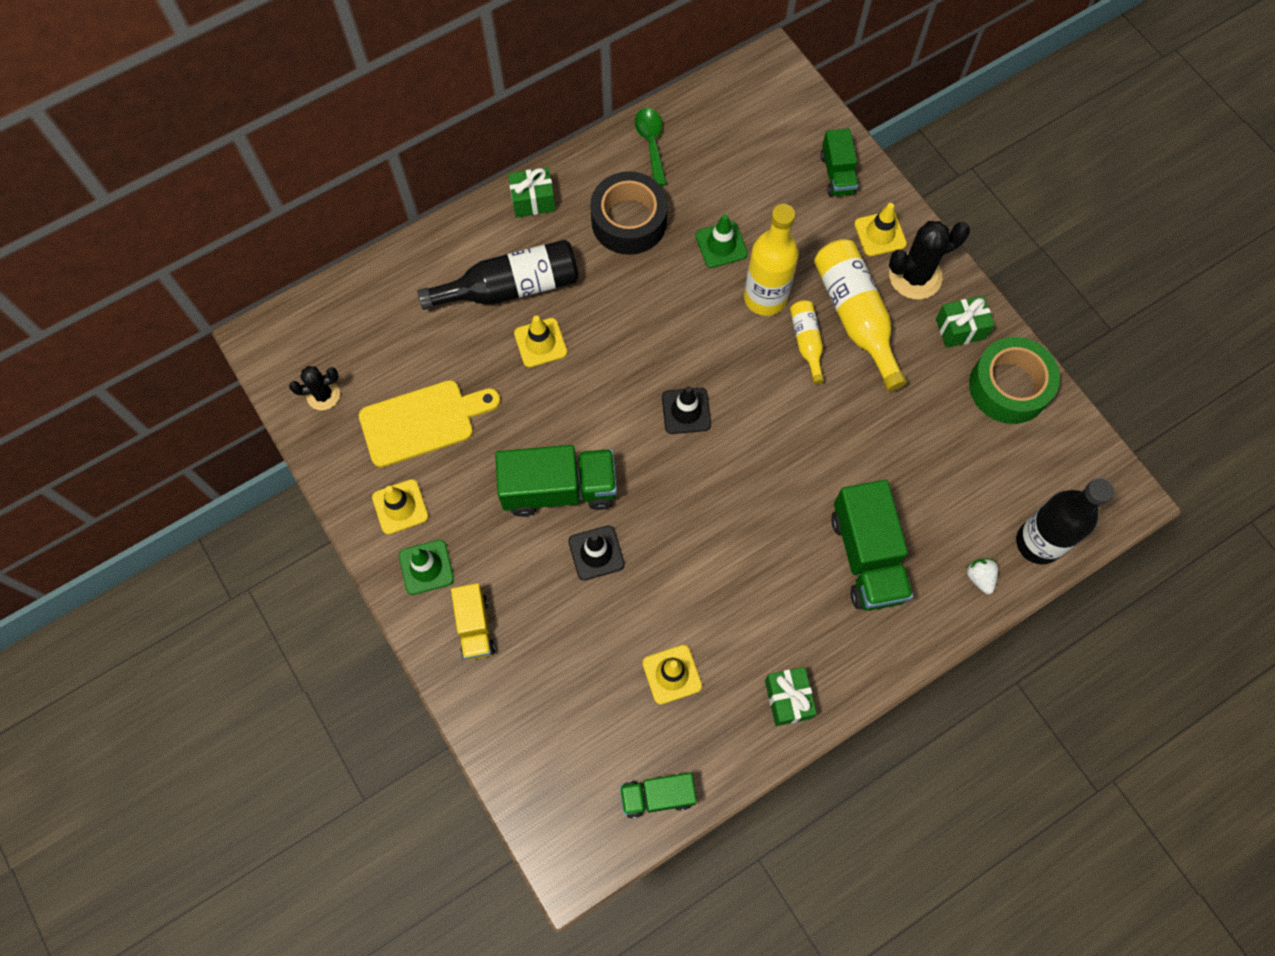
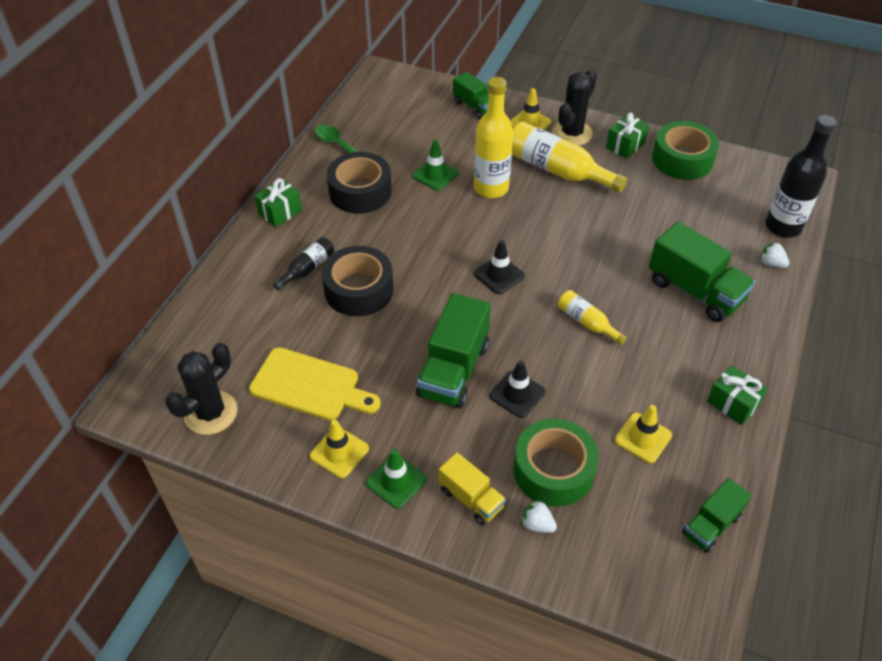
camera: 35 degrees left, 20 degrees down
(323, 395) = (210, 413): black cactus -> black cactus, size x1.65
(422, 422) = (310, 386): yellow cutting board -> yellow cutting board turned 75 degrees clockwise
(510, 287) = (307, 269): black bottle -> black bottle, size x0.53
(510, 689) = (537, 524): none -> white strawberry
(540, 343) = (359, 289): yellow traffic cone -> black tape
(559, 489) = (453, 370): green truck -> green truck turned 150 degrees clockwise
(565, 649) = (553, 470): none -> green tape
(807, 342) = (540, 198): yellow bottle -> yellow bottle (587, 322)

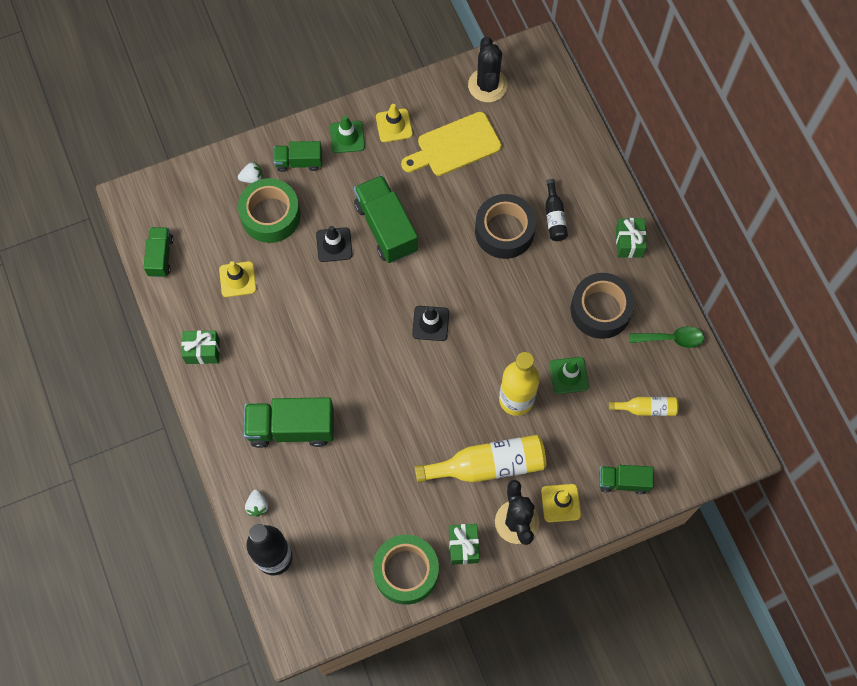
camera: 135 degrees right, 20 degrees up
(471, 498) = (299, 162): yellow truck -> green truck
(587, 322) = (339, 335): yellow bottle -> yellow bottle (646, 408)
(771, 263) = (257, 506): white strawberry -> white strawberry turned 90 degrees clockwise

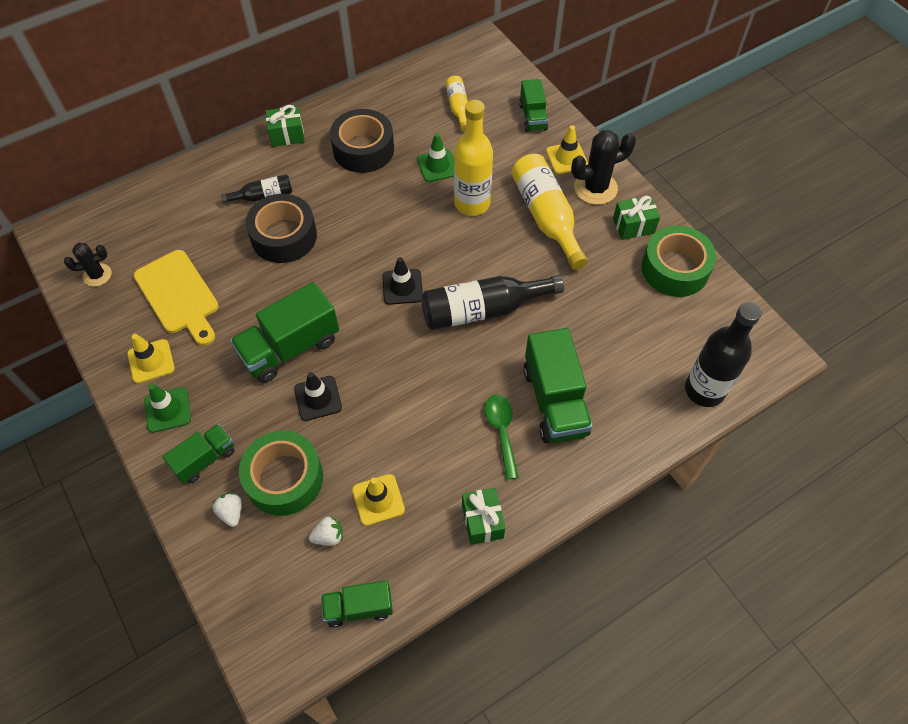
camera: 100 degrees left, 10 degrees down
(257, 506) = (654, 418): white strawberry -> white strawberry (328, 536)
(299, 162) = (205, 459): green truck -> green truck turned 120 degrees counterclockwise
(393, 387) = (483, 310): none -> black bottle
(487, 85) = (97, 275): black cactus -> black cactus, size x0.61
(672, 339) = (385, 96): green spoon -> green spoon (501, 431)

